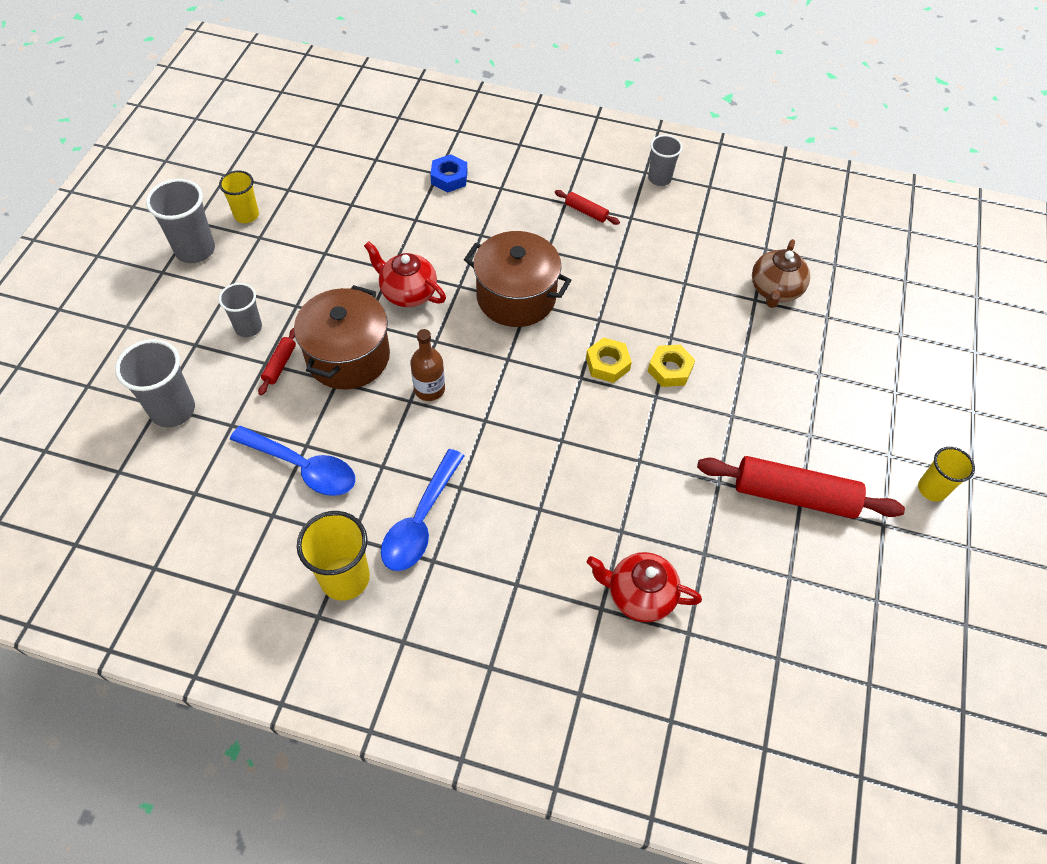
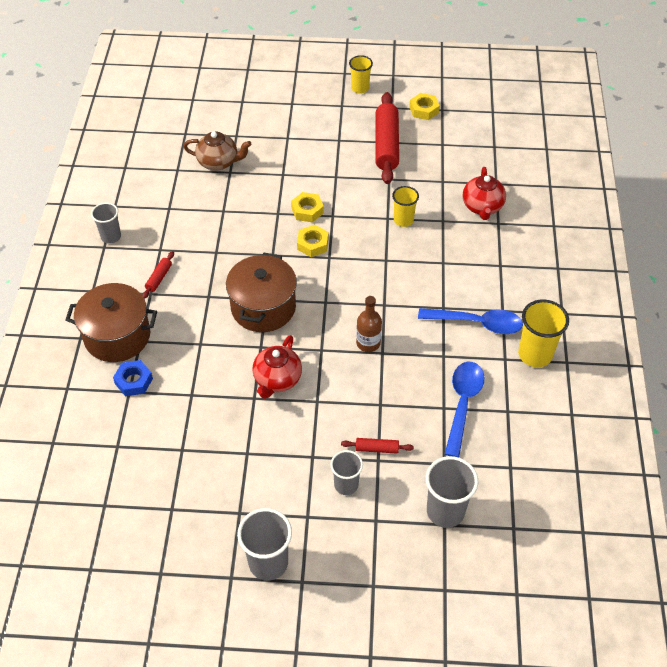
camera: 100 degrees left, 5 degrees down
(246, 215) = (213, 533): yellow cup -> yellow cup (403, 220)
(348, 356) = (354, 403): brown pot -> brown pot (117, 336)
(876, 571) = (424, 110): none -> yellow nut

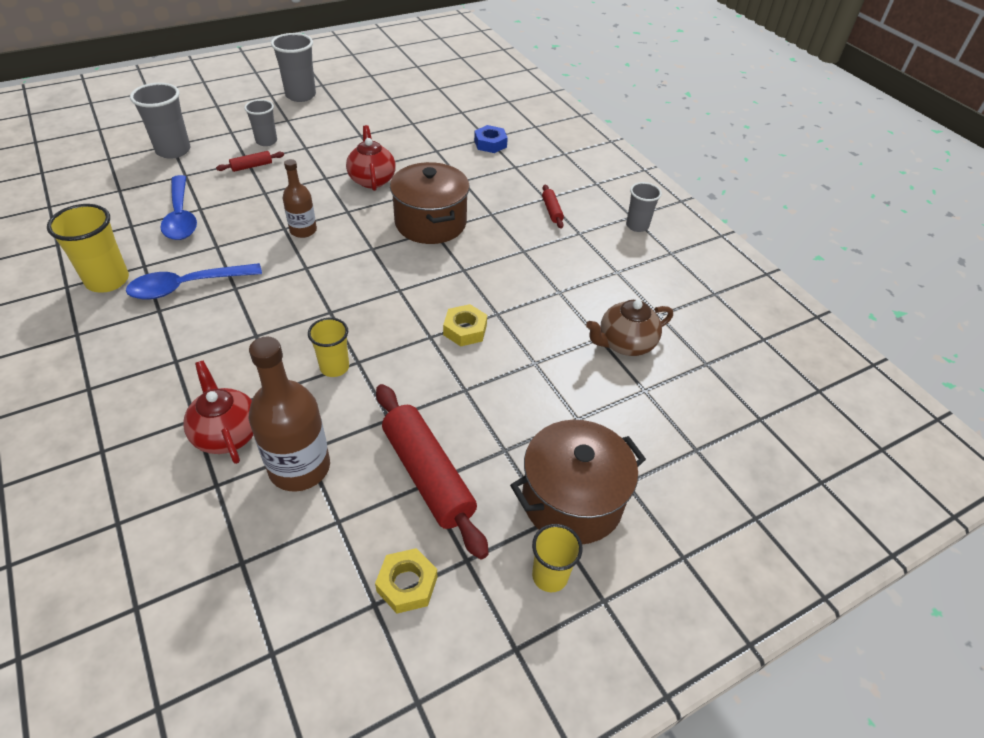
camera: 145 degrees right, 5 degrees down
(117, 336) = (536, 163): brown pot -> brown pot (572, 500)
(312, 244) = (428, 296): yellow nut -> none
(450, 174) = (299, 467): none -> brown bottle

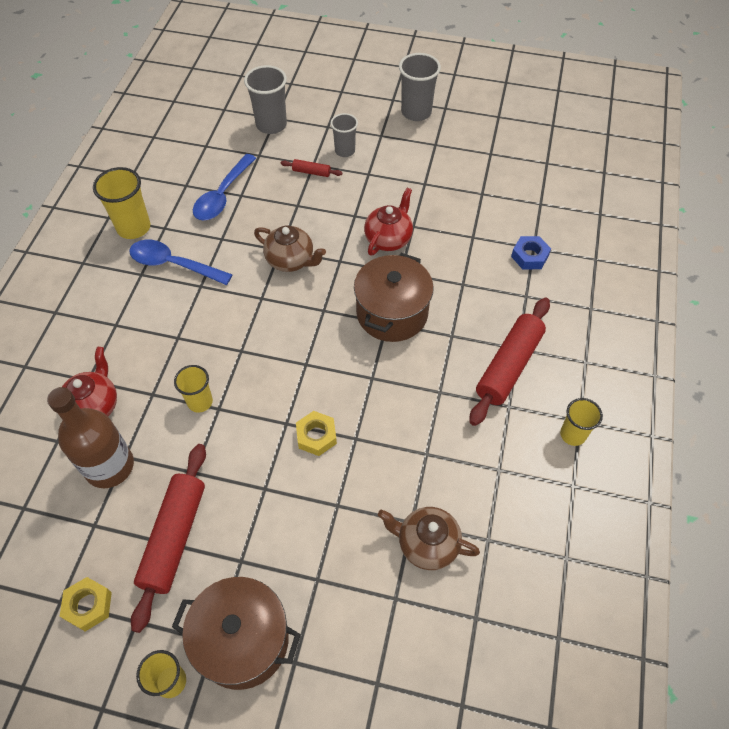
camera: 45 degrees right, 10 degrees up
(303, 230) = (291, 260): brown bottle -> brown teapot
(551, 211) = (508, 366): red rolling pin -> red rolling pin, size x2.22
(637, 226) = (572, 434): grey cup -> yellow cup

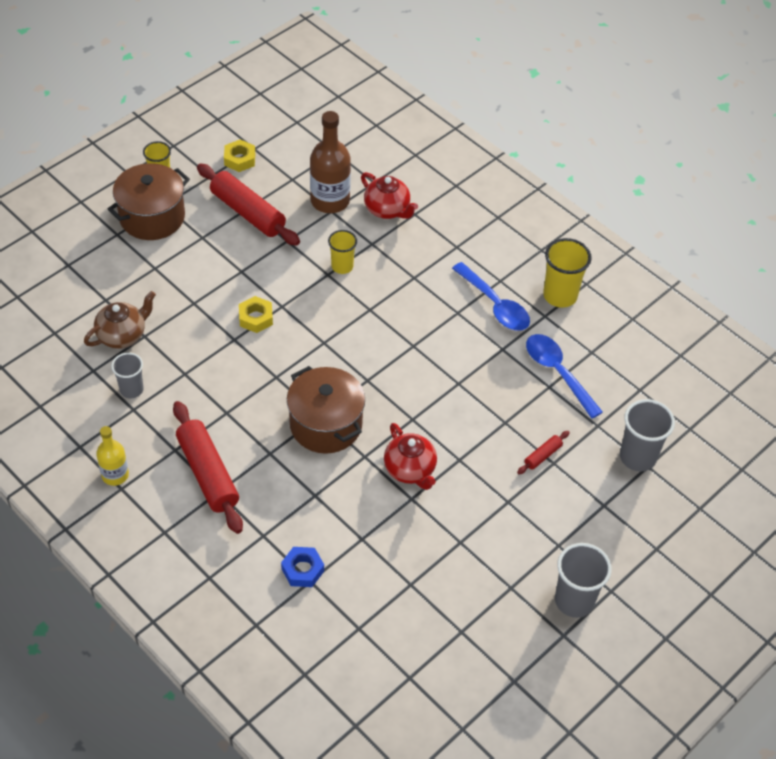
camera: 120 degrees right, 5 degrees down
(173, 264) = (495, 305): blue spoon -> blue spoon turned 90 degrees clockwise
(291, 260) = (439, 385): brown teapot -> none
(345, 151) = (555, 499): grey cup -> grey cup (131, 389)
(572, 434) = (115, 475): yellow cup -> yellow bottle

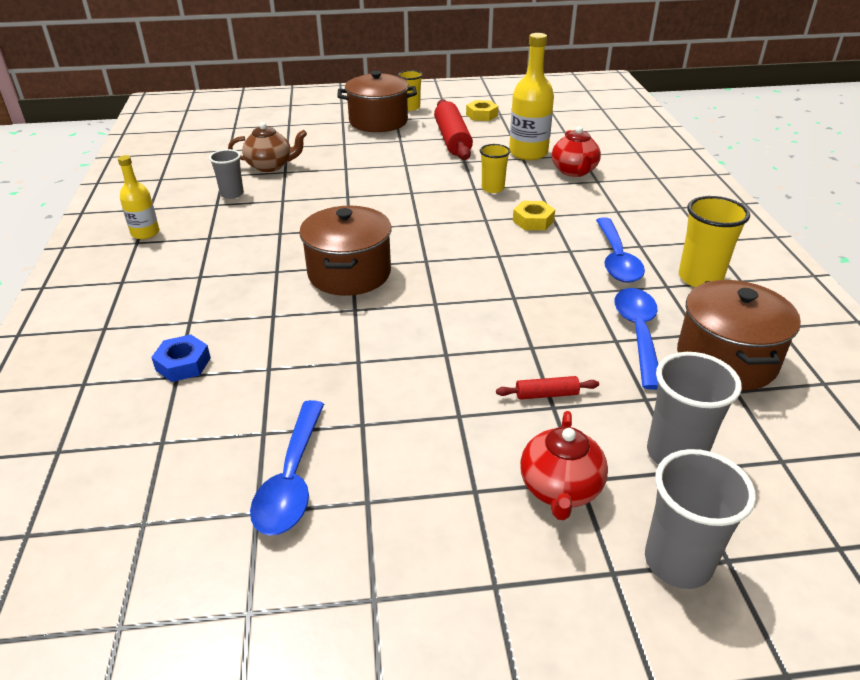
camera: 40 degrees right, 15 degrees down
(208, 473) = (210, 261): red rolling pin -> none
(256, 318) = (381, 191): yellow nut -> yellow nut (533, 221)
(330, 201) = (528, 153): brown bottle -> yellow bottle
(410, 470) = (385, 339): red teapot -> red teapot (560, 489)
(459, 601) = (292, 479): none -> blue spoon
(574, 601) = (431, 566): grey cup -> grey cup (678, 562)
(620, 366) = (726, 359): none -> brown pot

